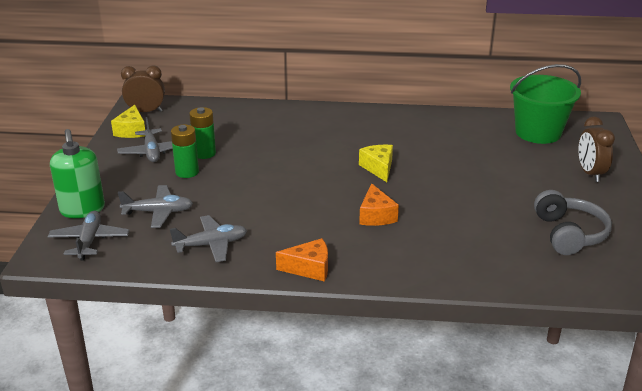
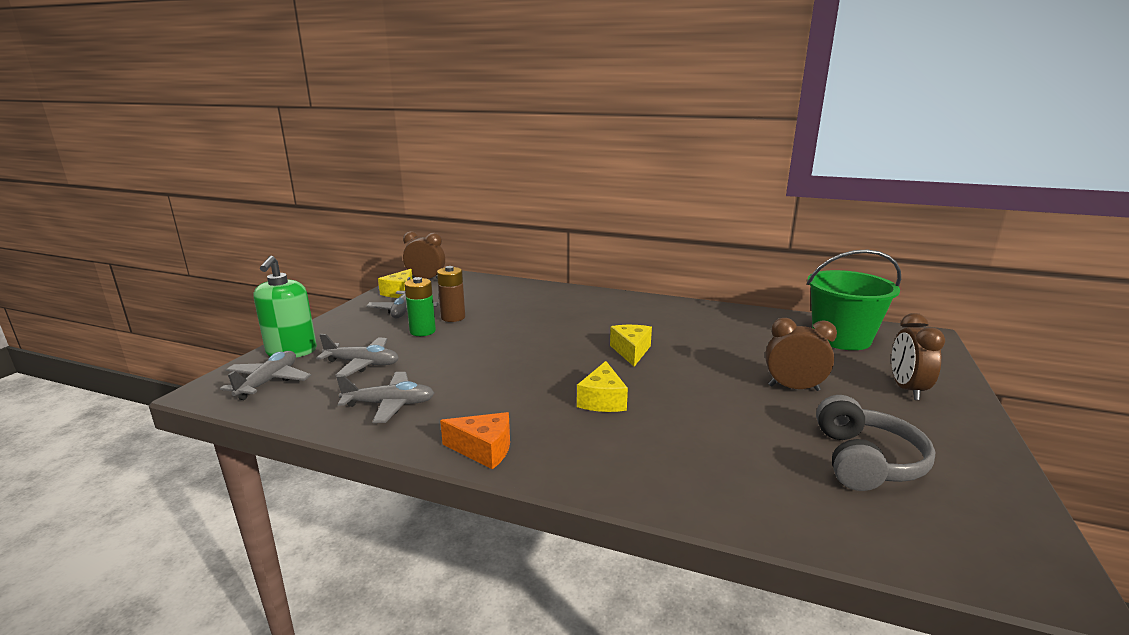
camera: 15 degrees right, 10 degrees down
(204, 153) = (453, 317): green battery -> brown battery
(376, 215) = (602, 400): orange cheese -> yellow cheese
(512, 184) = (793, 388): none -> brown clock

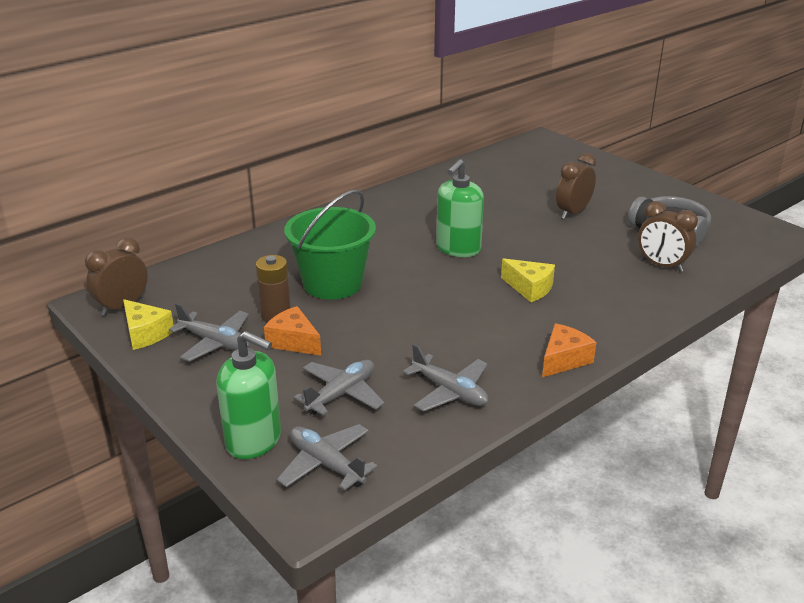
camera: 60 degrees left, 10 degrees up
(390, 404) = (450, 392): grey plane -> grey plane turned 105 degrees clockwise
(422, 331) = (293, 341): green battery -> orange cheese
(631, 351) = (458, 249): yellow cheese -> green soap dispenser
(841, 338) = (518, 165): green bucket -> green bucket (332, 283)
(907, 389) = (604, 180): brown clock -> brown clock (661, 265)

